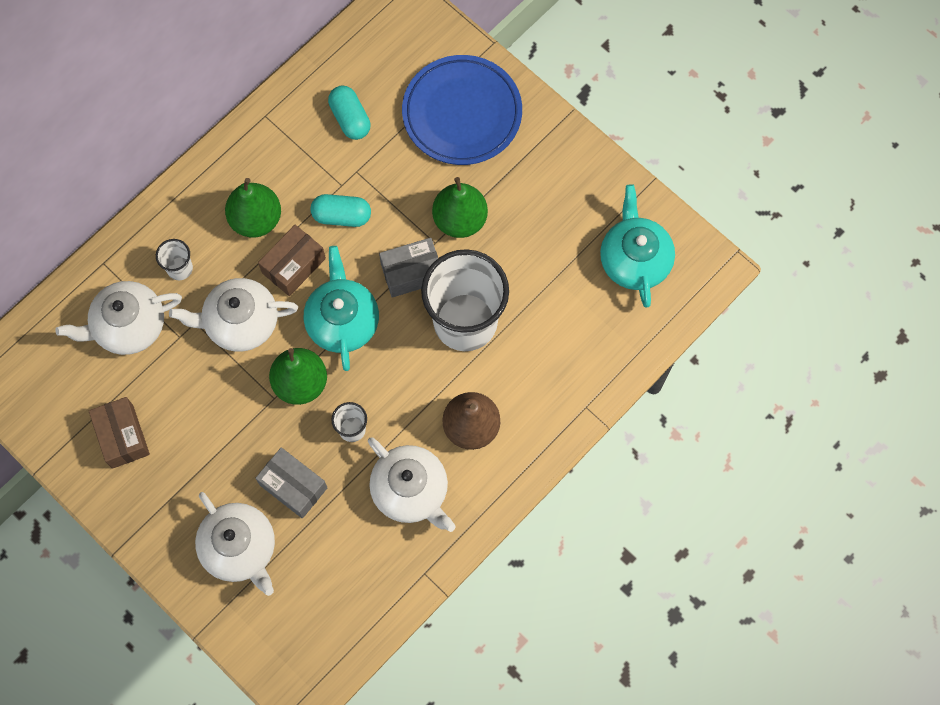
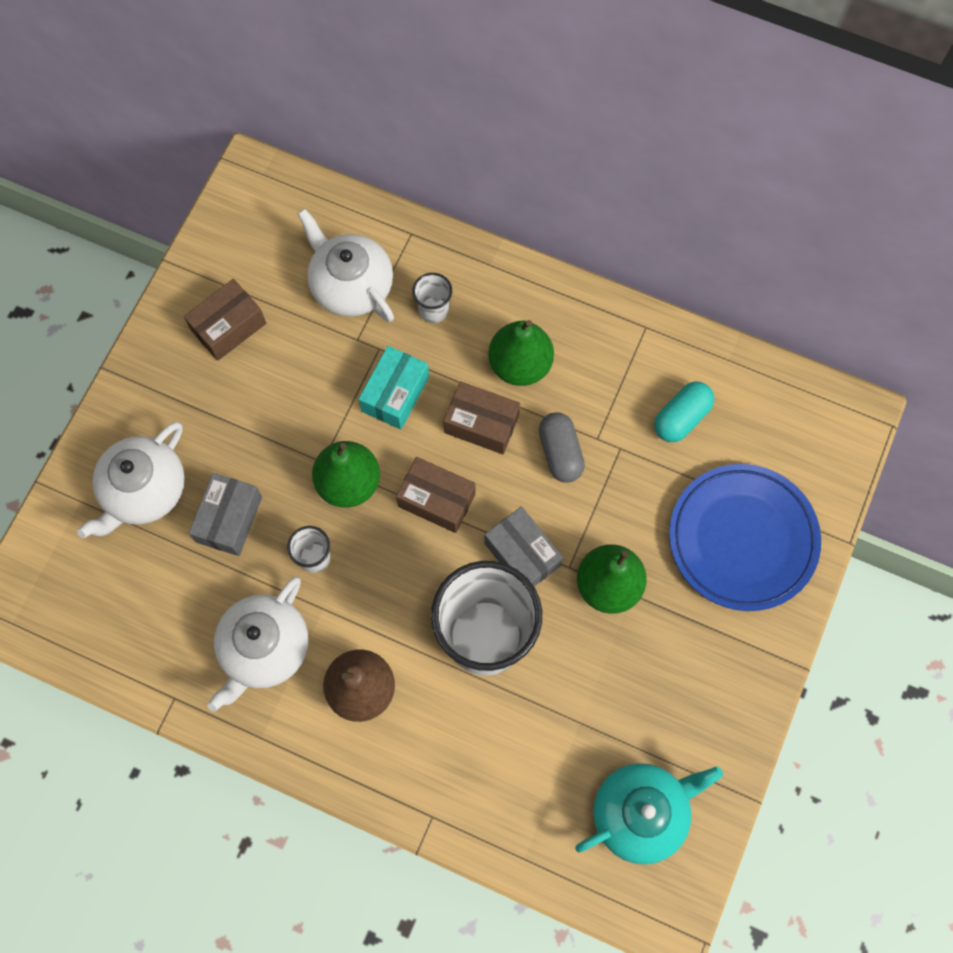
camera: 70 degrees right, 0 degrees up
(240, 322) = (395, 394): white teapot -> turquoise box
(342, 216) = (560, 453): turquoise capsule -> grey capsule
(342, 321) = (436, 500): turquoise teapot -> brown box

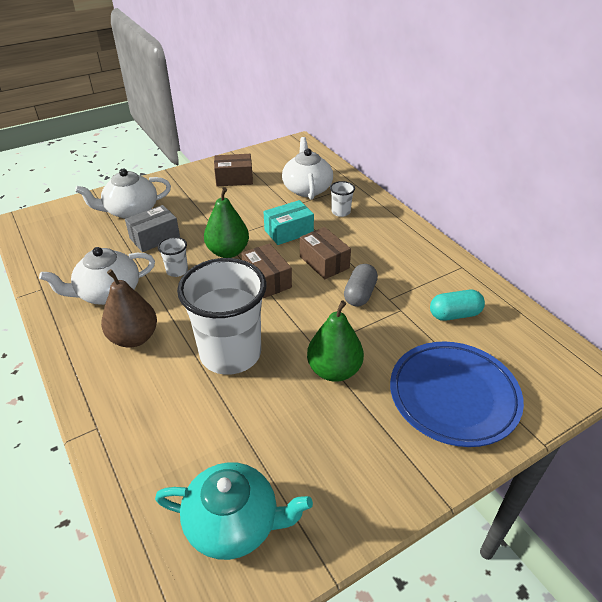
camera: 35 degrees right, 30 degrees down
(520, 365) = (369, 250): green pear -> none
(522, 554) = (292, 327): grey box -> none

